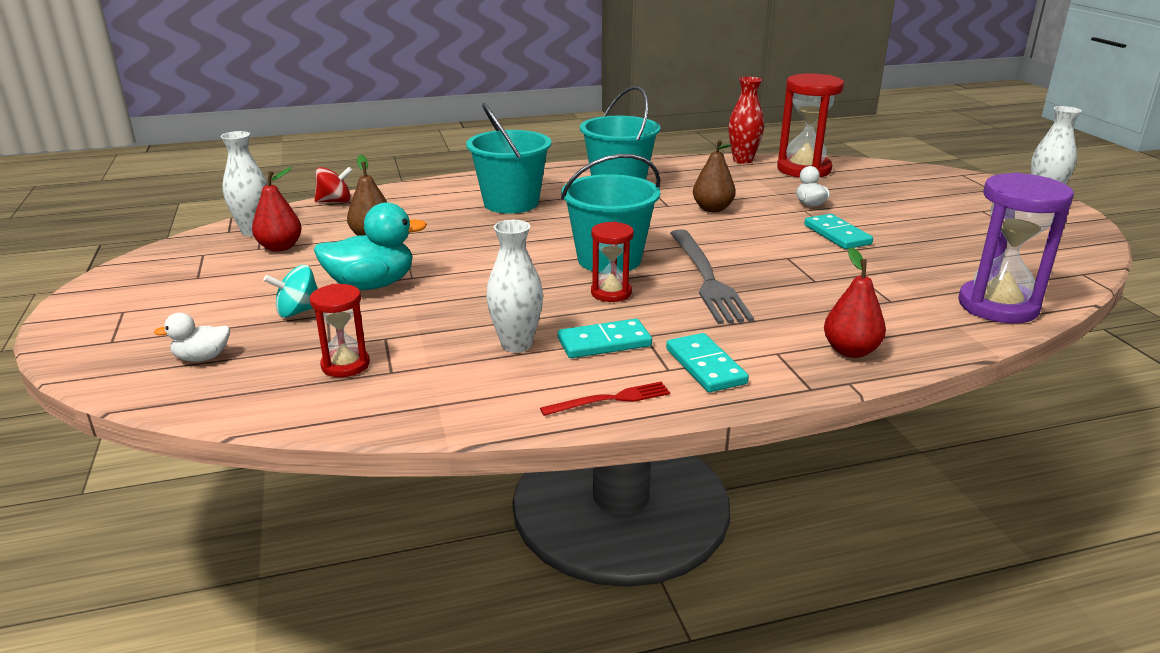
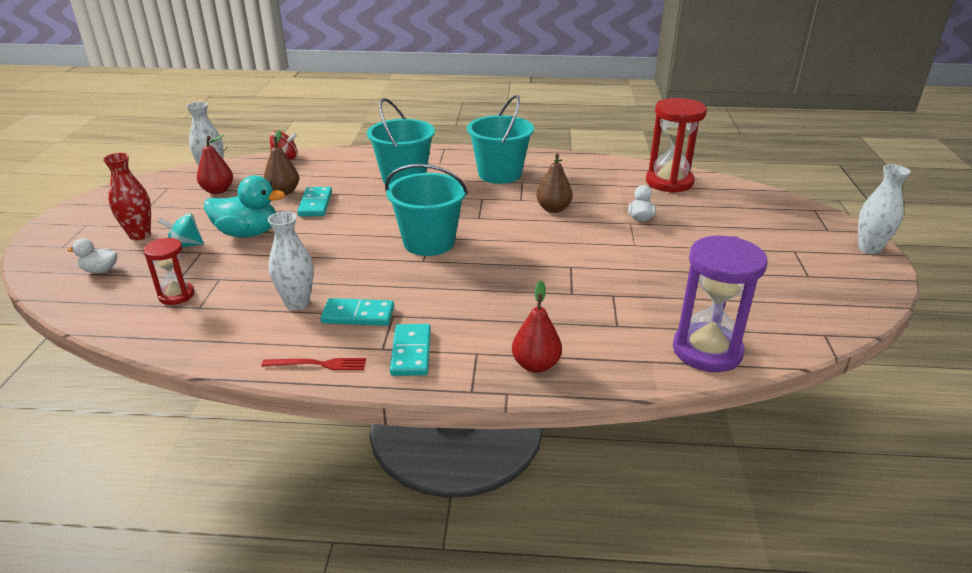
camera: 20 degrees right, 5 degrees up
(611, 293) = (403, 273): red hourglass -> none
(707, 278) = (487, 274): grey fork -> none
(743, 160) = (624, 165): red vase -> red vase (140, 235)
(837, 235) = (634, 252): turquoise domino -> turquoise domino (315, 204)

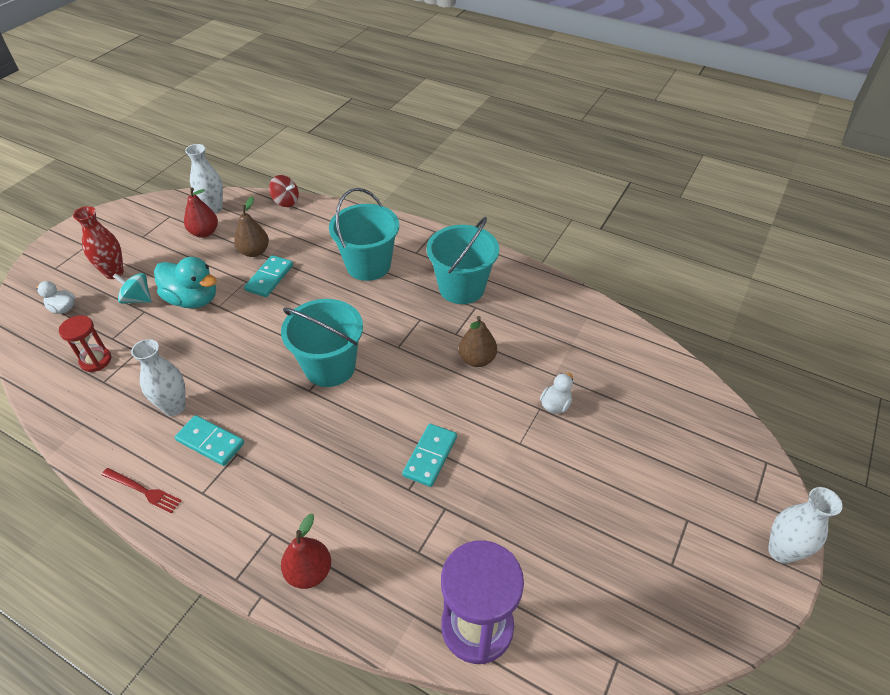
camera: 25 degrees right, 15 degrees up
(411, 352) = (220, 508): turquoise domino -> turquoise domino (430, 456)
(669, 182) = (629, 358): red hourglass -> none

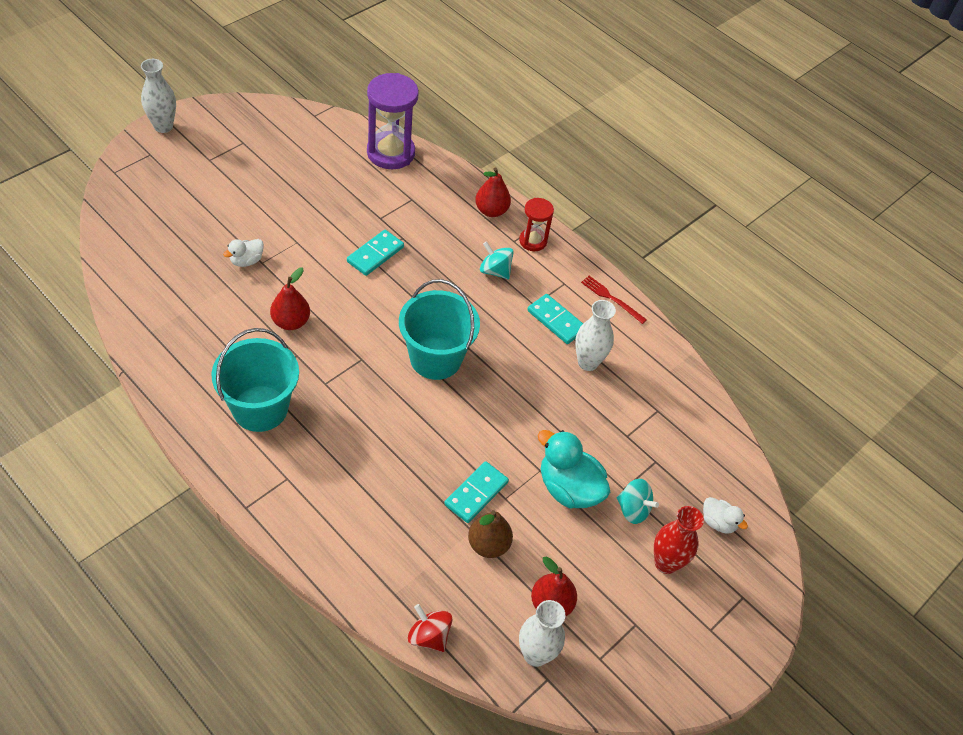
camera: 170 degrees left, 5 degrees up
(96, 360) = (669, 437): red hourglass -> red hourglass (533, 241)
(288, 481) = (495, 271): none -> turquoise spinning top
(368, 265) = (353, 476): turquoise bucket -> none
(477, 359) = (291, 322): brown pear -> red pear

